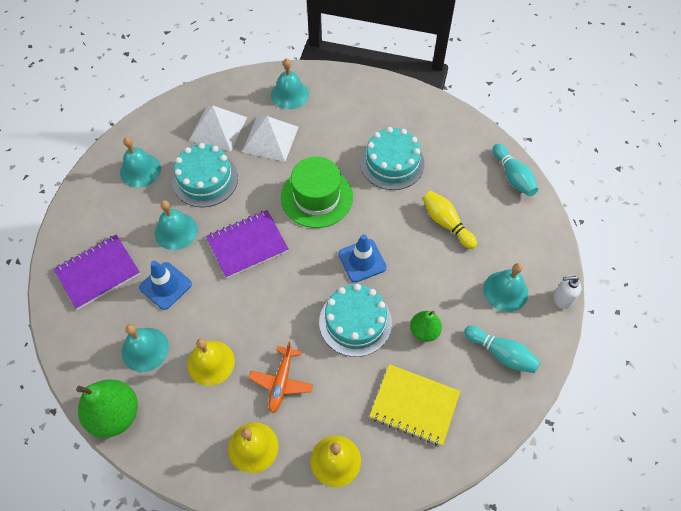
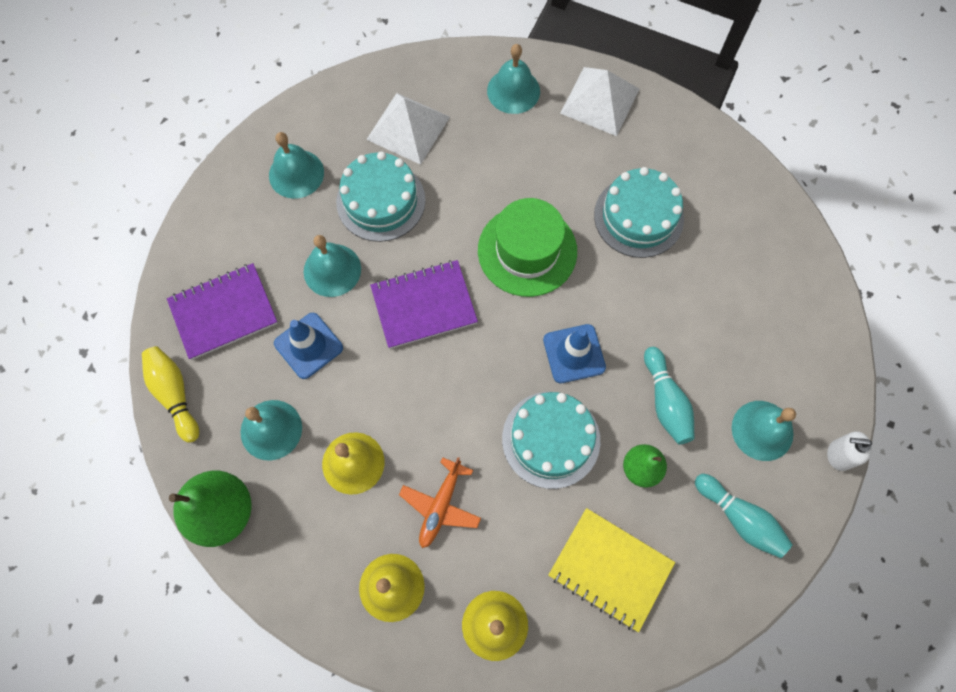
camera: 10 degrees right, 10 degrees up
(270, 139) = (477, 154): white pyramid -> white pyramid (600, 100)
(446, 223) = (698, 318): yellow bowling pin -> yellow bowling pin (175, 394)
(513, 176) = (804, 263): turquoise bowling pin -> turquoise bowling pin (665, 401)

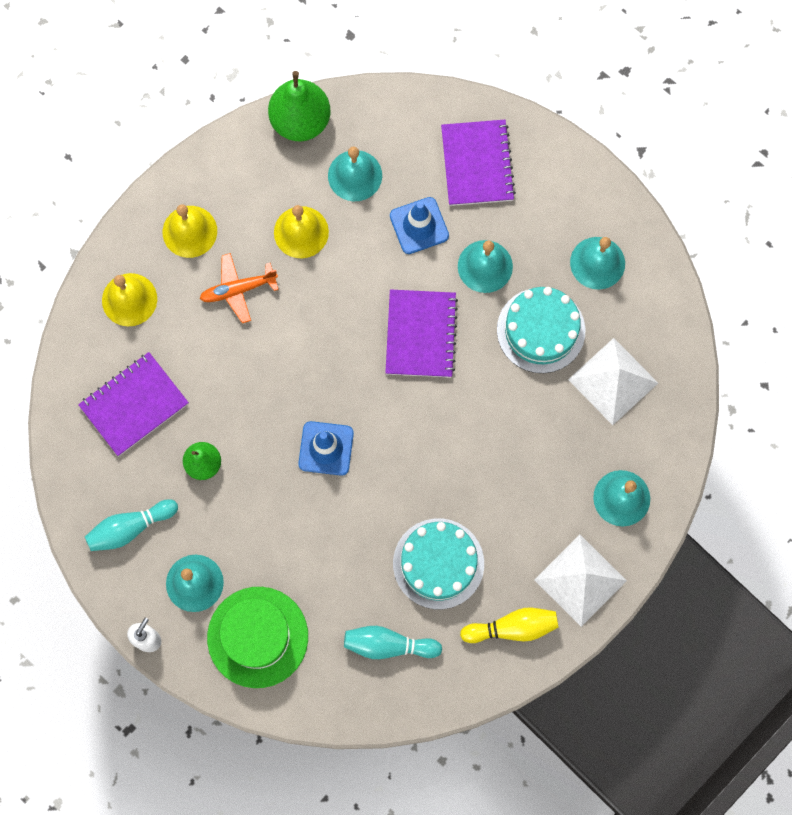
camera: 110 degrees right, 5 degrees up
(175, 394) = (415, 107): yellow bowling pin -> yellow bowling pin (512, 628)
(440, 505) = (238, 289): orange plane -> orange plane turned 60 degrees counterclockwise
(527, 251) = (441, 445): green hat -> green hat (257, 637)
(551, 439) = (258, 399): turquoise cake -> none
(610, 569) = (134, 405): yellow notebook -> purple notebook
(665, 401) = (252, 510): turquoise bowling pin -> turquoise bowling pin (388, 645)

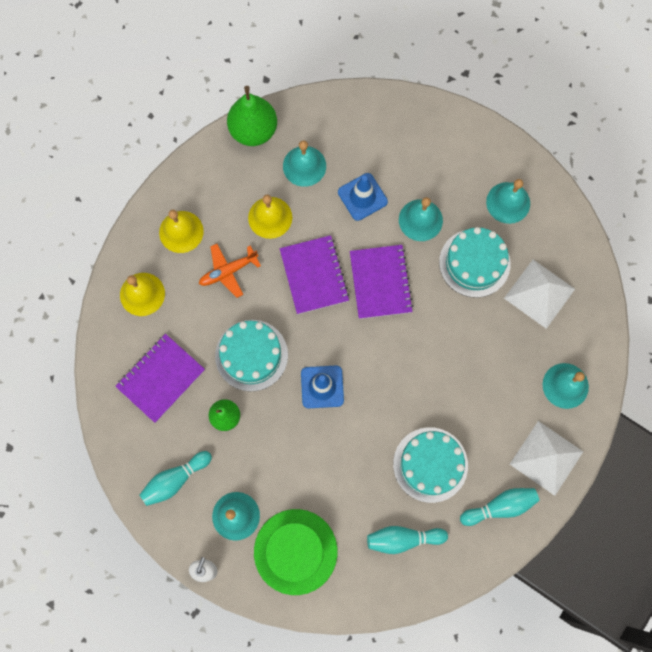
camera: 10 degrees left, 0 degrees up
(248, 396) = (251, 355): none -> turquoise cake
(477, 164) = (398, 141): purple notebook -> purple notebook (314, 275)
(512, 628) = (500, 506): yellow bowling pin -> turquoise bowling pin

